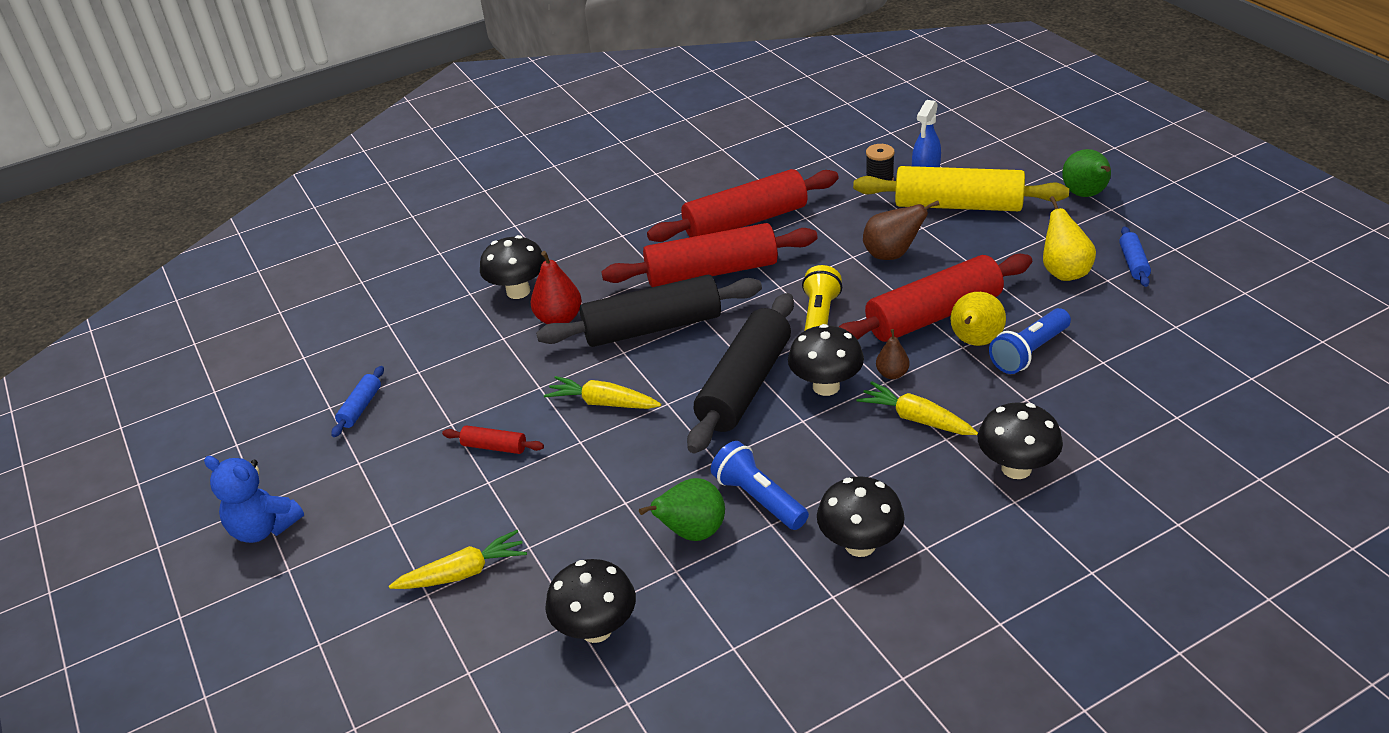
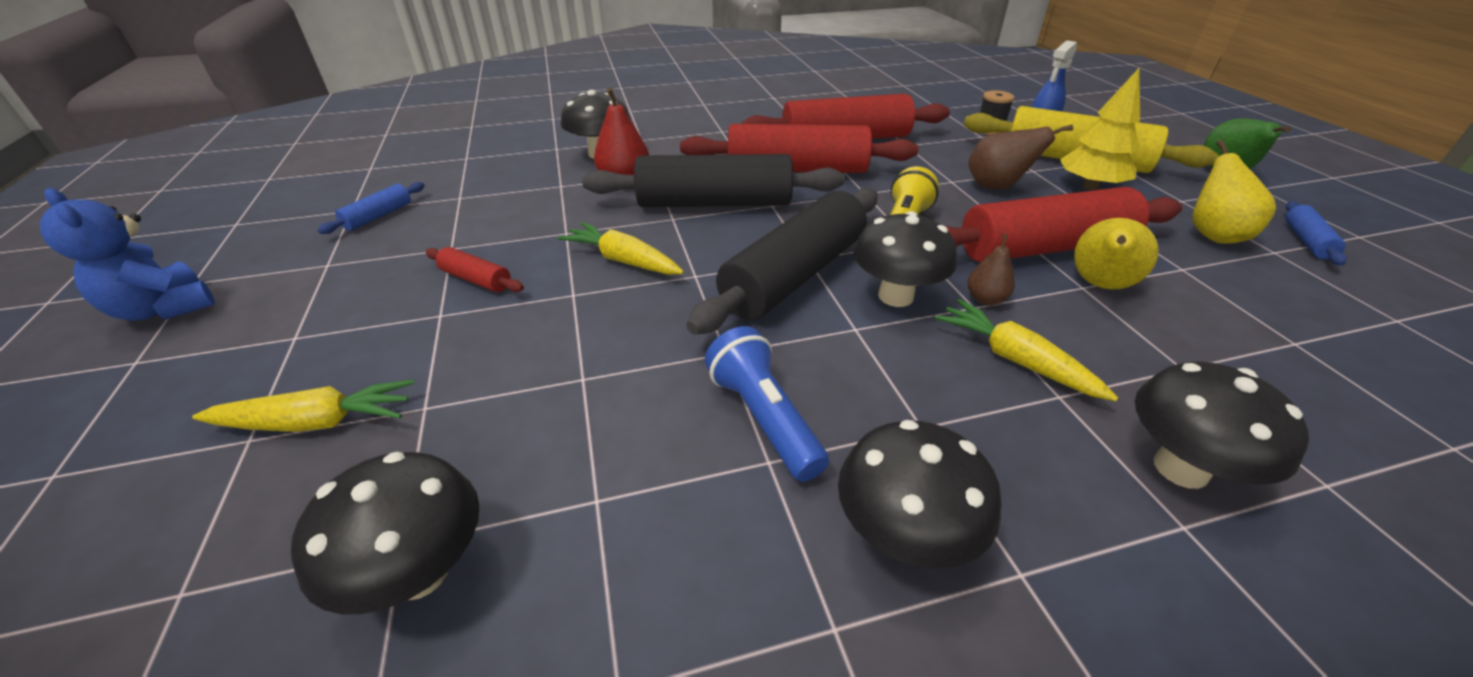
camera: 10 degrees right, 0 degrees up
(692, 533) = (648, 445): green pear -> none
(970, 237) = (1090, 186): none -> yellow tree
(1029, 352) = (1179, 310): blue flashlight -> none

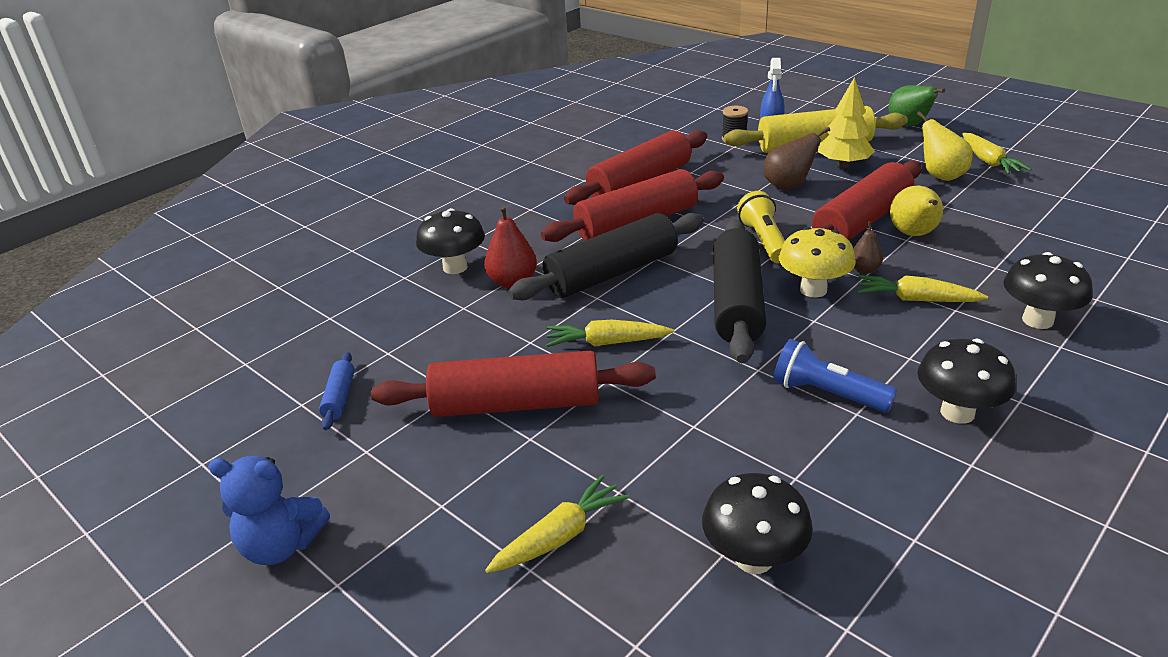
camera: 30 degrees left, 5 degrees down
(476, 279) = (516, 404): red rolling pin -> red rolling pin, size x2.32
(895, 296) = (813, 290): black mushroom -> yellow mushroom
(1306, 241) = (988, 162): blue rolling pin -> yellow carrot

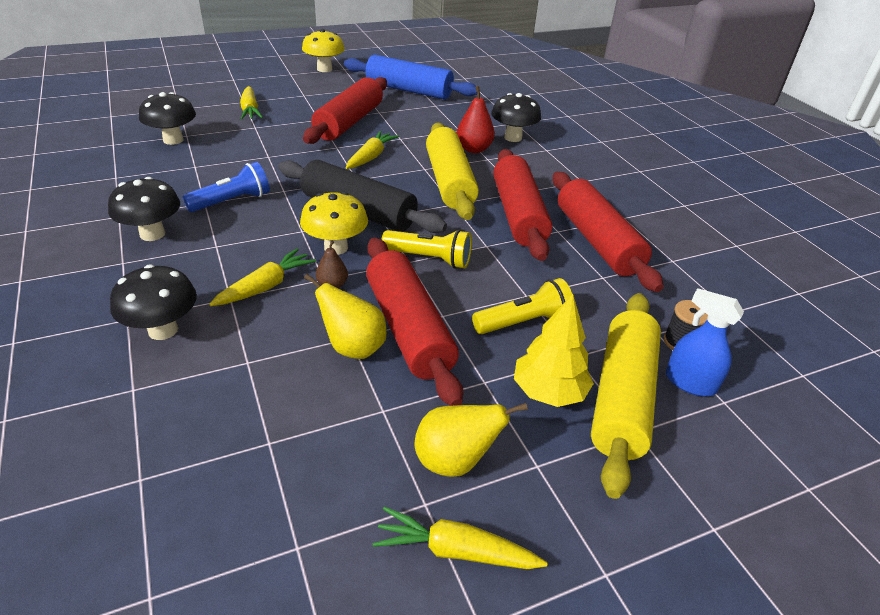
camera: 110 degrees right, 5 degrees up
(281, 545) = (324, 69): blue teddy bear -> yellow mushroom
(339, 397) = (409, 90): blue rolling pin -> blue rolling pin, size x2.32
(612, 273) = (449, 182): black rolling pin -> yellow rolling pin
(788, 186) = (523, 322): brown pear -> yellow flashlight
(909, 125) = (648, 551): green pear -> none

